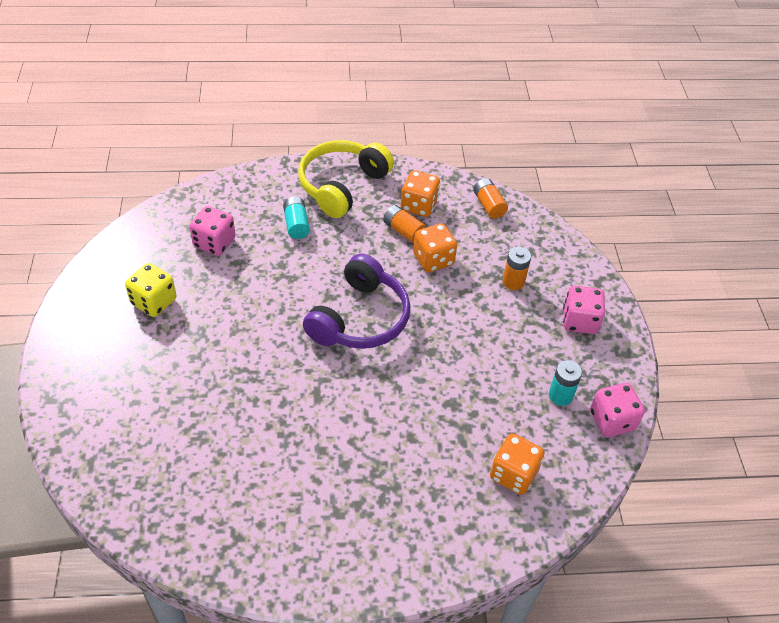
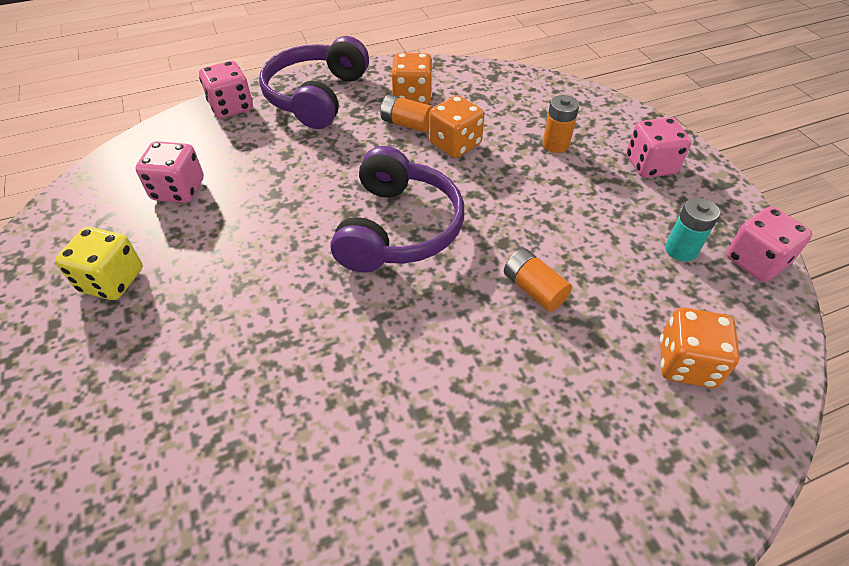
camera: 15 degrees left, 0 degrees up
(273, 178) = (231, 107): none -> pink dice
(296, 224) = (277, 146): turquoise battery -> none
(342, 185) = (316, 96): yellow headphones -> purple headphones
(488, 205) = (488, 79): orange battery -> orange battery (534, 289)

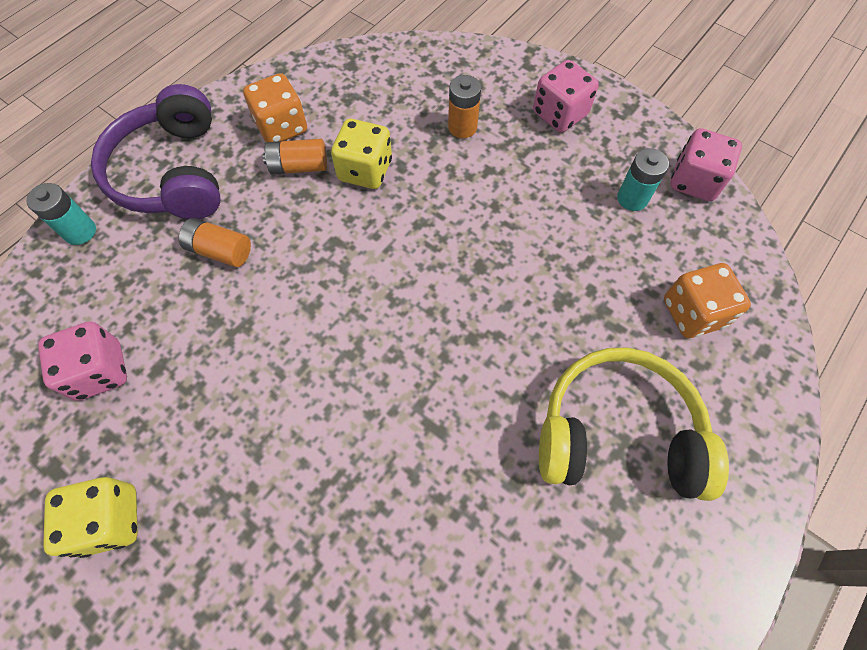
camera: 30 degrees left, 15 degrees up
(231, 107) = (80, 231): pink dice -> turquoise battery
(399, 228) = (373, 300): purple headphones -> none
(455, 144) = (365, 170): orange dice -> yellow dice
(534, 289) = (535, 304): orange battery -> orange battery (220, 250)
(543, 423) = (618, 433): none -> yellow headphones

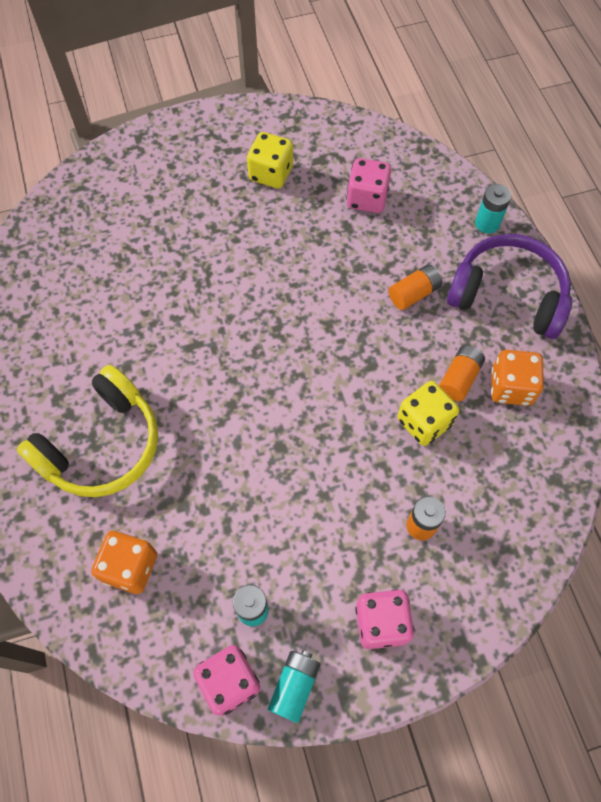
camera: 125 degrees right, 0 degrees up
(654, 140) = (294, 686): none -> turquoise battery

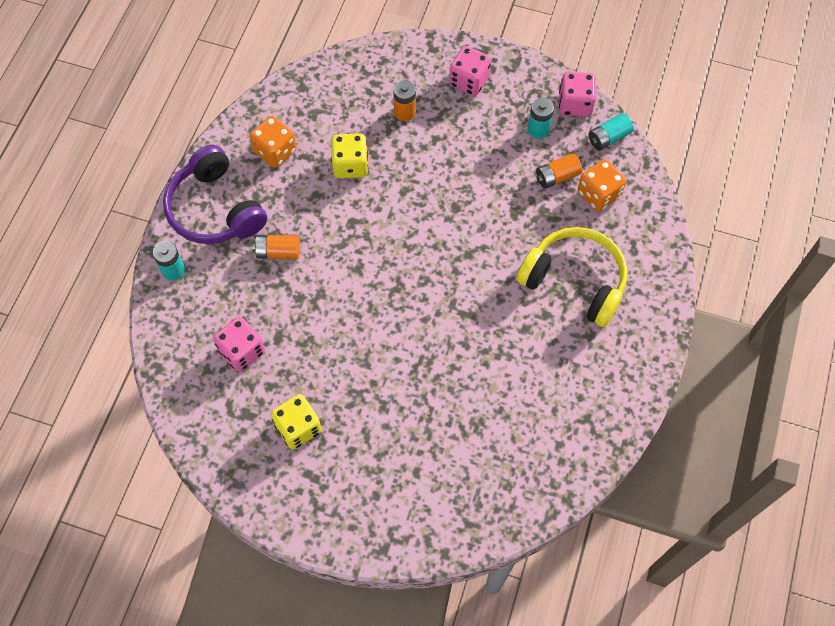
camera: 145 degrees left, 0 degrees up
(102, 445) = (575, 281): yellow headphones -> yellow headphones turned 45 degrees clockwise
(294, 686) = (540, 82): turquoise battery -> turquoise battery (608, 138)
(459, 378) = (302, 177): orange battery -> orange battery (557, 176)

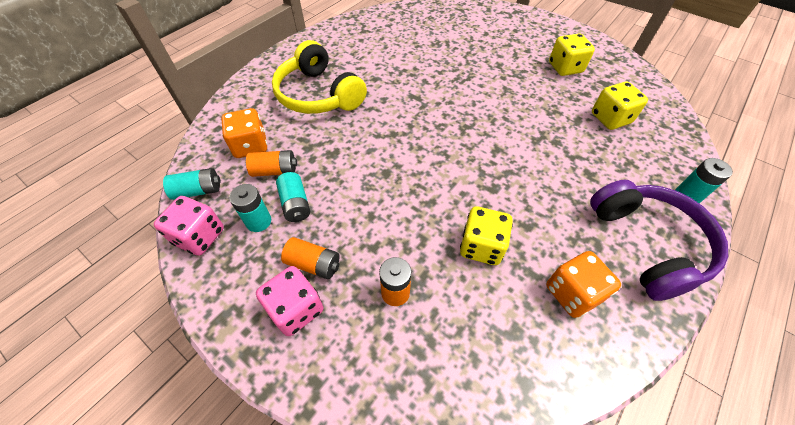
camera: 160 degrees left, 10 degrees down
(242, 351) = (610, 118): pink dice -> yellow dice
(278, 252) = (574, 182): orange battery -> orange battery (313, 264)
(518, 152) = (295, 204): none -> turquoise battery

